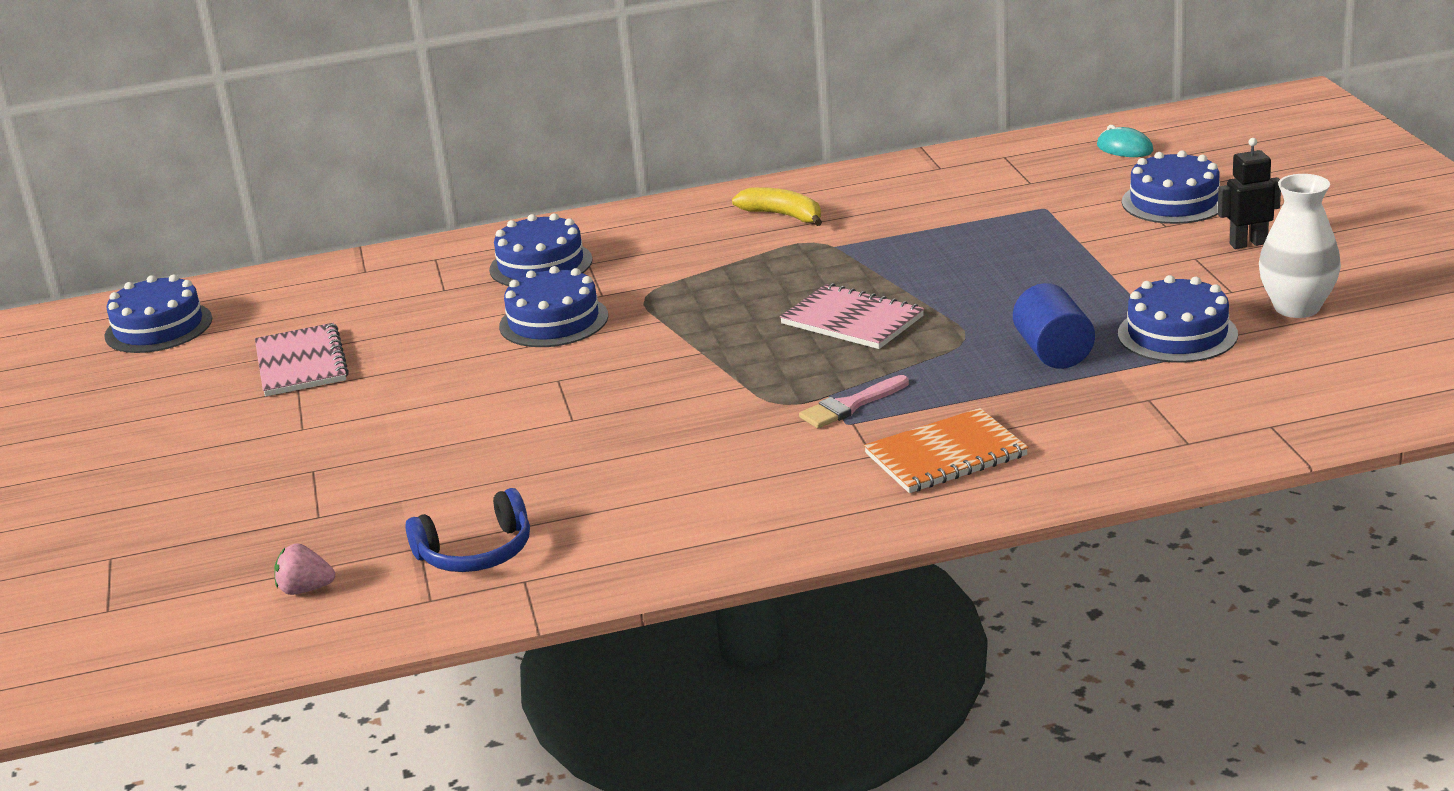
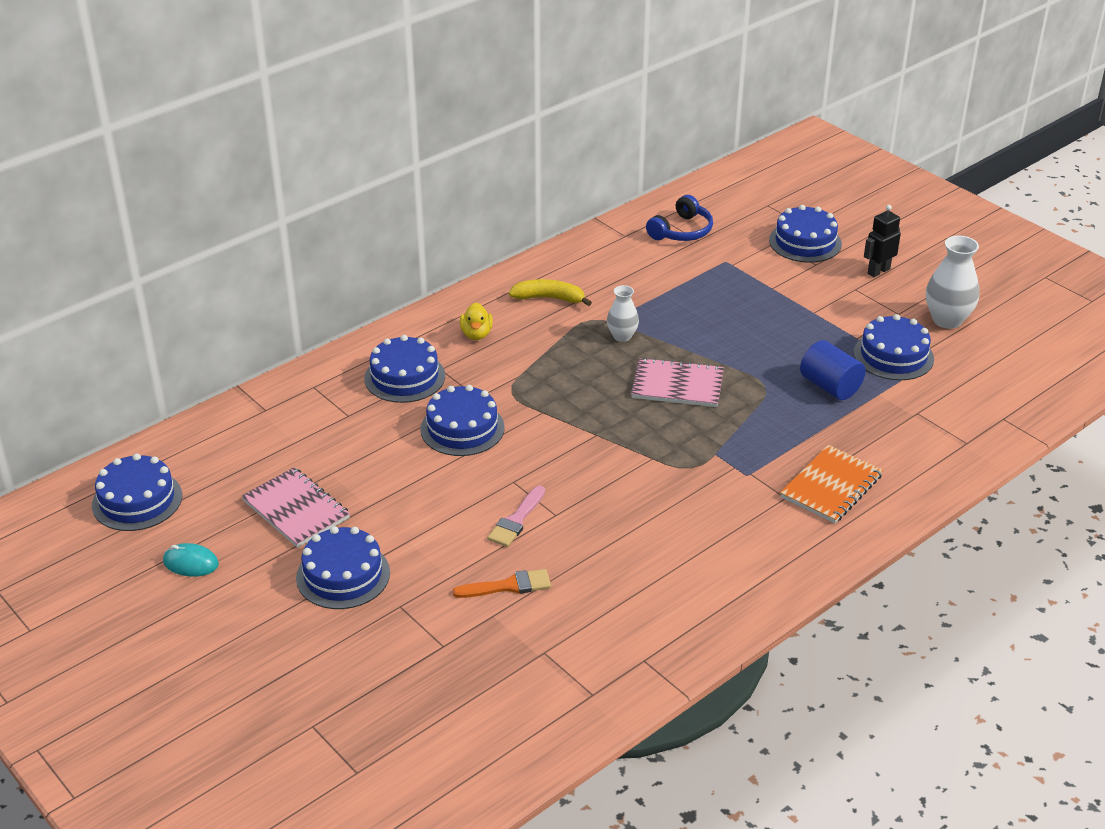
camera: 30 degrees left, 10 degrees up
(285, 430) = (343, 575): none -> blue cake
(305, 589) = (493, 711): pink strawberry -> none
(447, 476) = (508, 586): none -> orange brush
(476, 552) = (589, 646): blue headphones -> blue headphones (682, 231)
(662, 237) = (476, 334): none -> yellow duck
(833, 263) = (622, 336): none -> white vase
(850, 405) = (737, 459): pink brush -> pink brush (516, 520)
(1124, 148) = (736, 199): turquoise mouse -> turquoise mouse (191, 563)

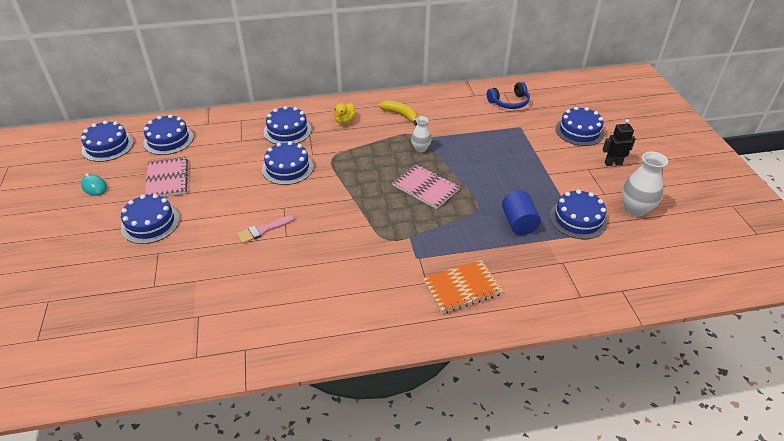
camera: 30 degrees right, 5 degrees up
(229, 455) = (168, 140): none -> blue cake
(508, 586) = (220, 267): orange brush -> none

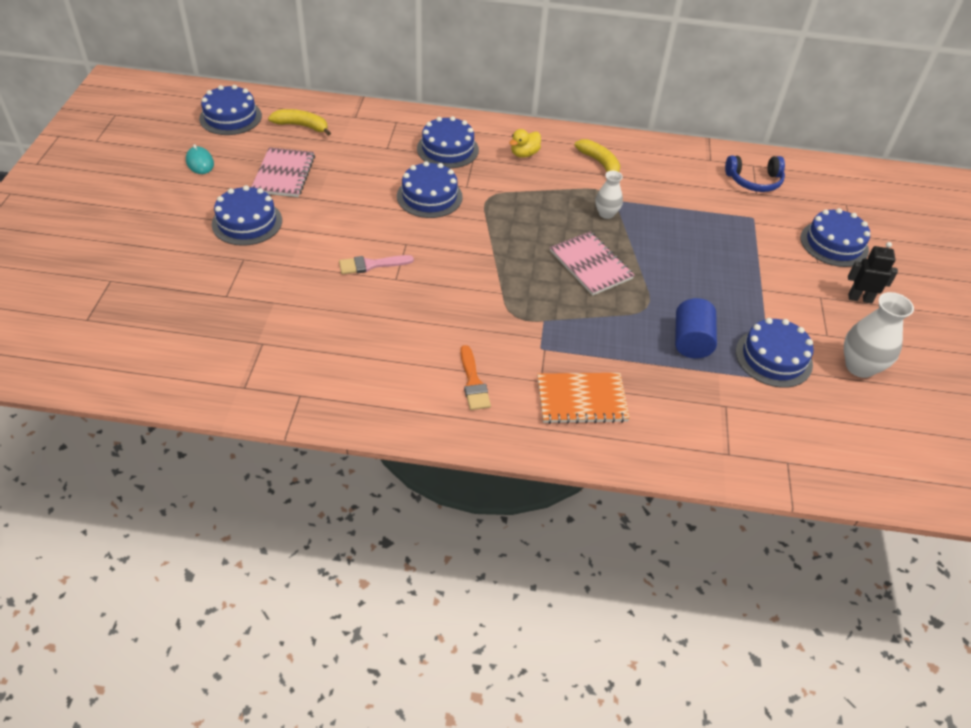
camera: 15 degrees right, 5 degrees up
(168, 140) = (302, 126): blue cake -> yellow banana
(377, 298) = (473, 382): none -> orange brush

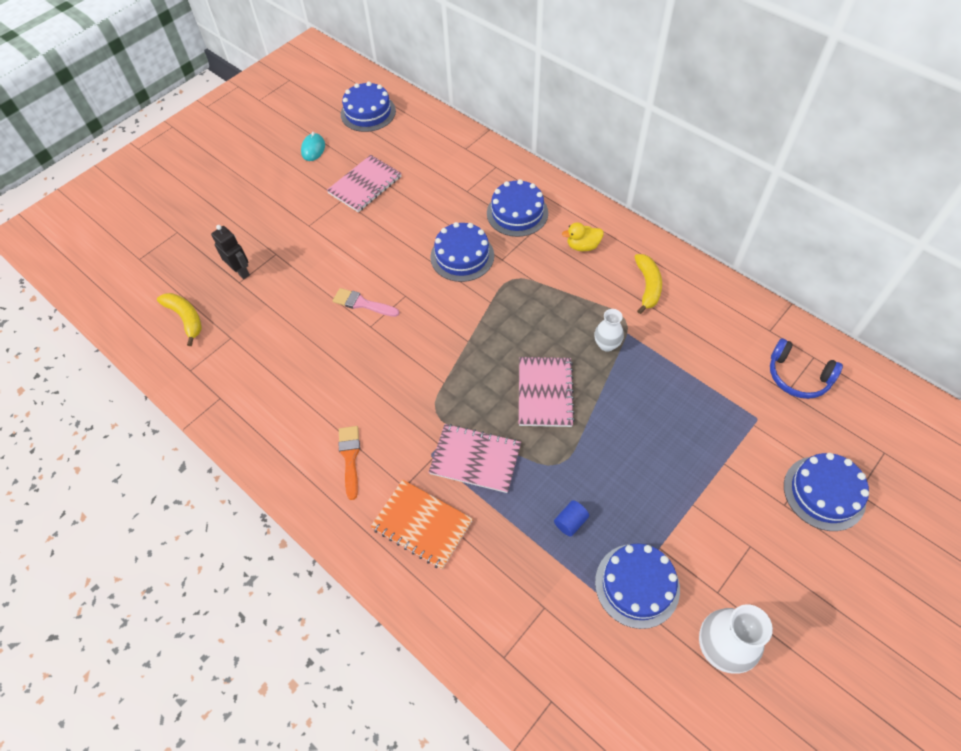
camera: 40 degrees right, 10 degrees up
(247, 222) = (304, 220): blue cake -> none
(302, 126) = (415, 142): yellow banana -> yellow banana (186, 318)
(473, 382) = (350, 457): orange brush -> orange brush turned 150 degrees clockwise
(580, 334) = (475, 459): none -> pink notebook
(691, 341) = (570, 522): blue cylinder -> blue cylinder, size x0.56
(860, 298) = (794, 571): black robot -> black robot (241, 271)

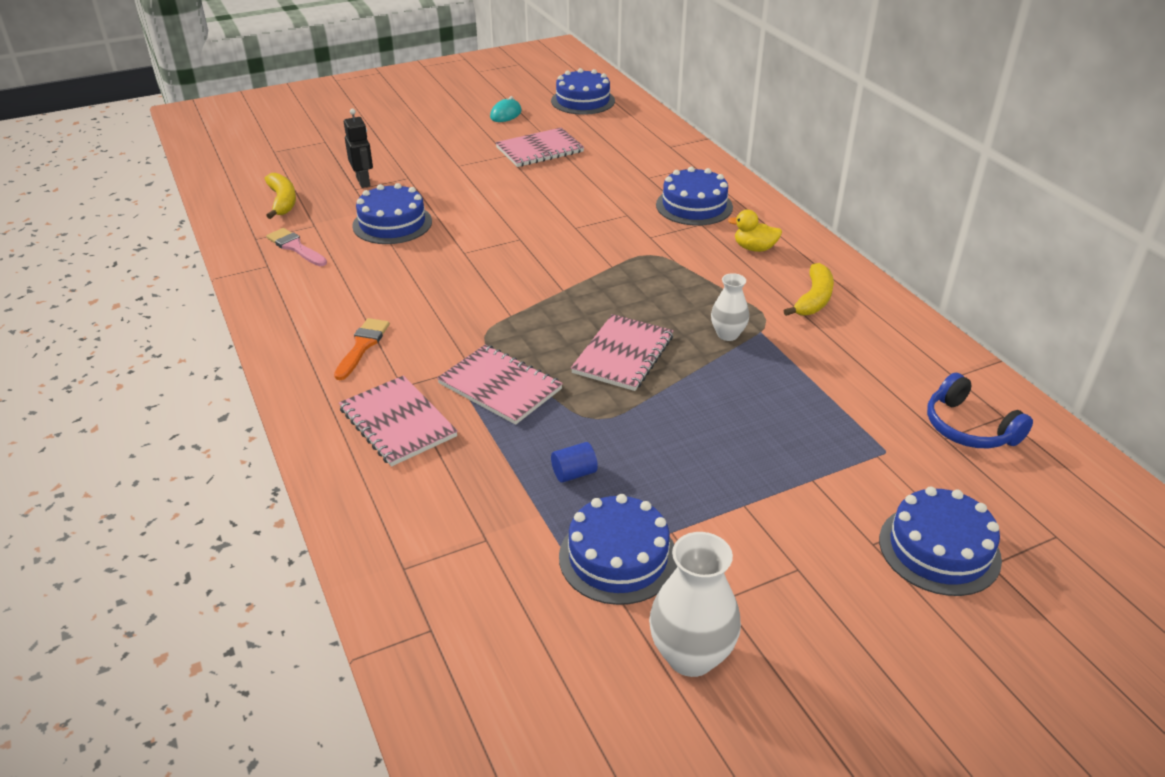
camera: 20 degrees right, 20 degrees down
(362, 303) = (469, 233): pink brush -> pink brush (295, 247)
(422, 524) = (398, 423): orange notebook -> pink notebook
(462, 256) = (606, 224): blue cake -> blue cake (392, 223)

